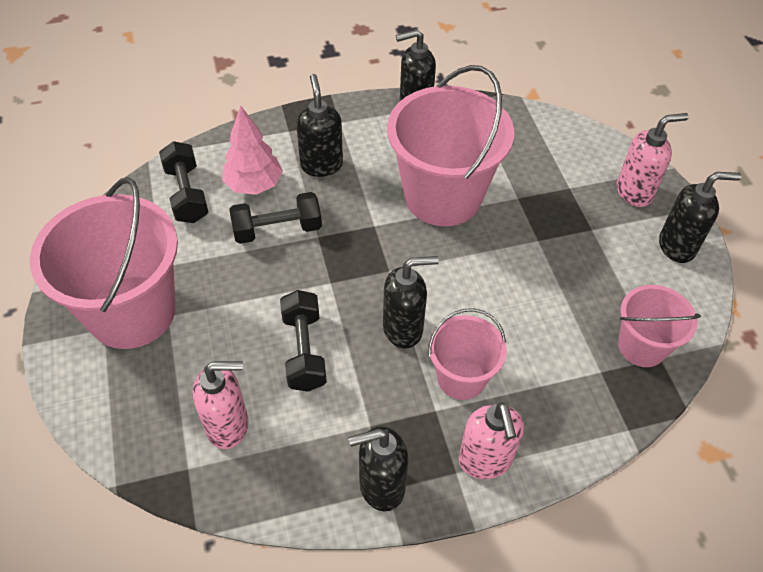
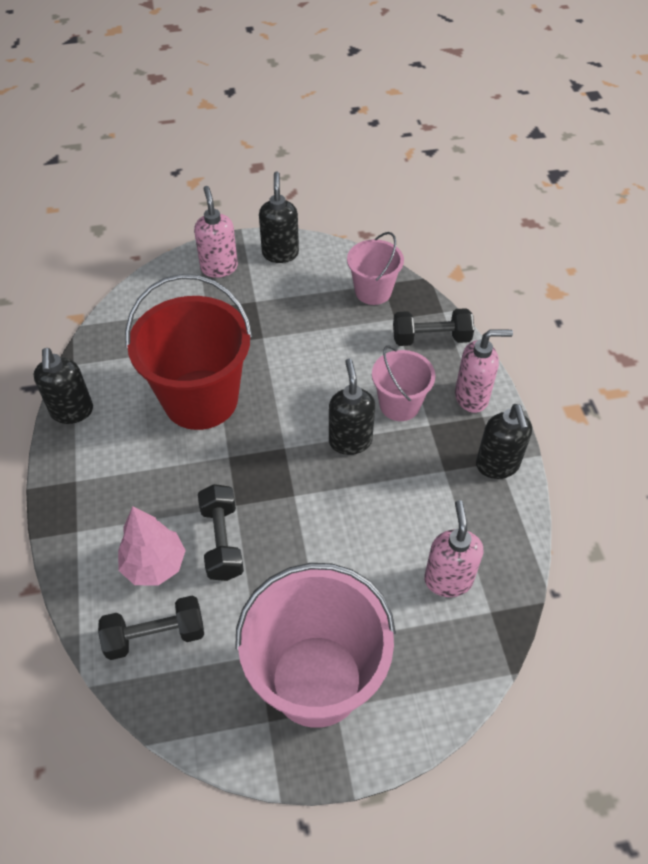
camera: 85 degrees left, 0 degrees up
(304, 351) = (370, 518): black dumbbell -> black dumbbell (431, 338)
(321, 165) = (137, 499): black soap dispenser -> none
(442, 196) = (200, 399): pink bucket -> red bucket

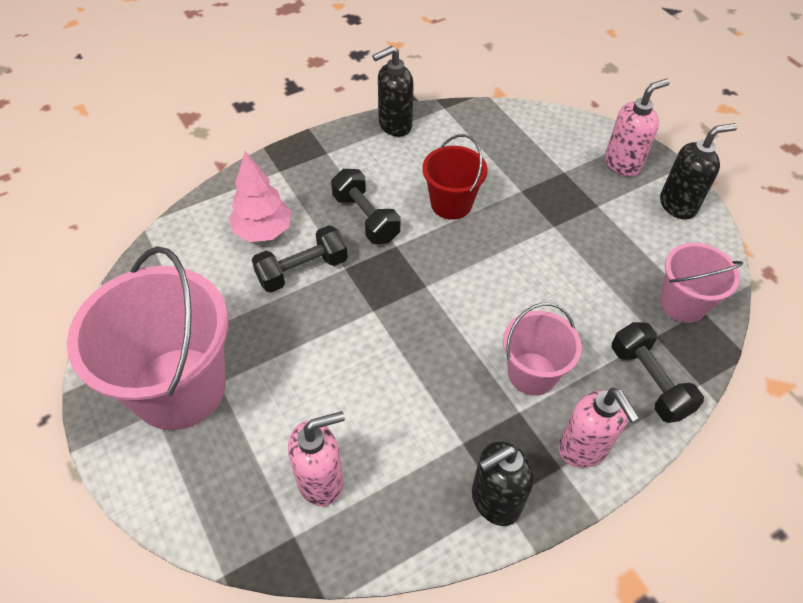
camera: 70 degrees right, 0 degrees up
(155, 635) = (197, 255): black dumbbell -> black dumbbell (366, 218)
(200, 399) = (451, 204): red bucket -> red bucket, size x0.54
(350, 441) = (460, 339): black soap dispenser -> none

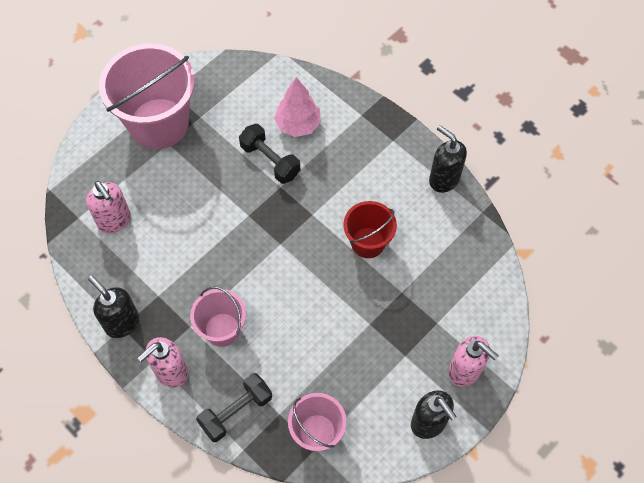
camera: 75 degrees right, 10 degrees up
(366, 218) = (332, 187): black dumbbell -> none

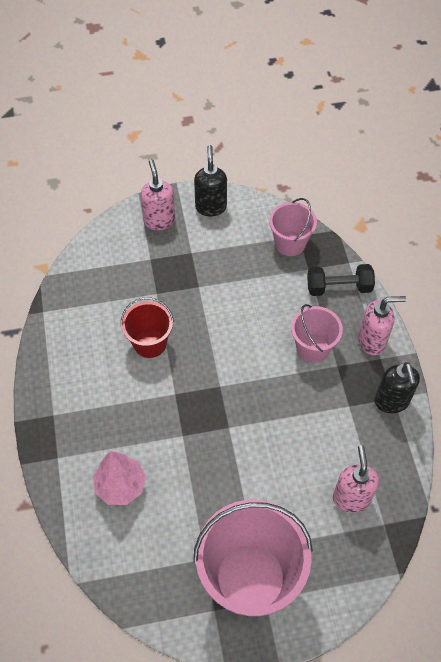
camera: 145 degrees left, 5 degrees down
(270, 160) = (173, 466): black dumbbell -> none
(443, 179) = (45, 354): black soap dispenser -> none

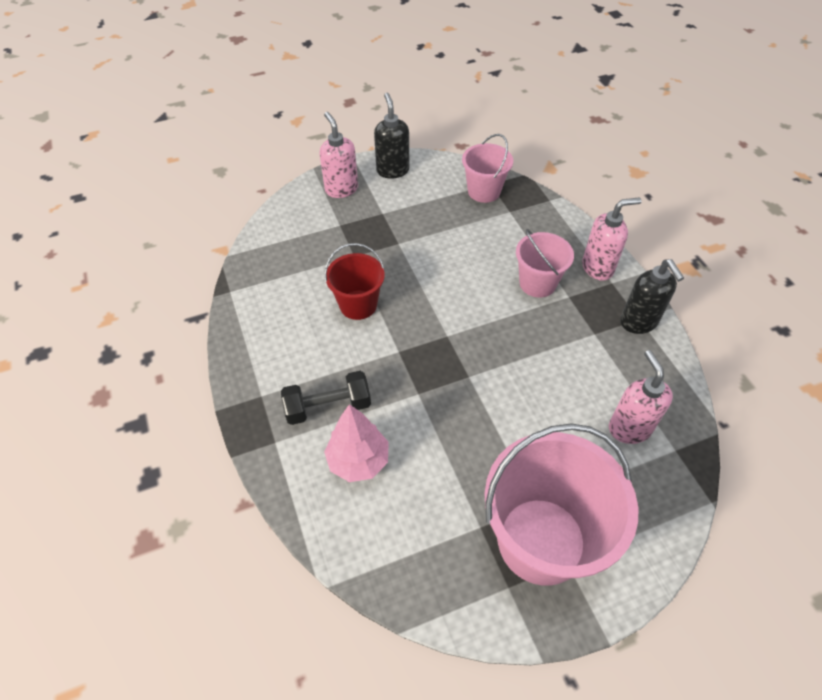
camera: 10 degrees left, 5 degrees down
(339, 287) = (546, 223): black dumbbell -> black dumbbell (328, 407)

